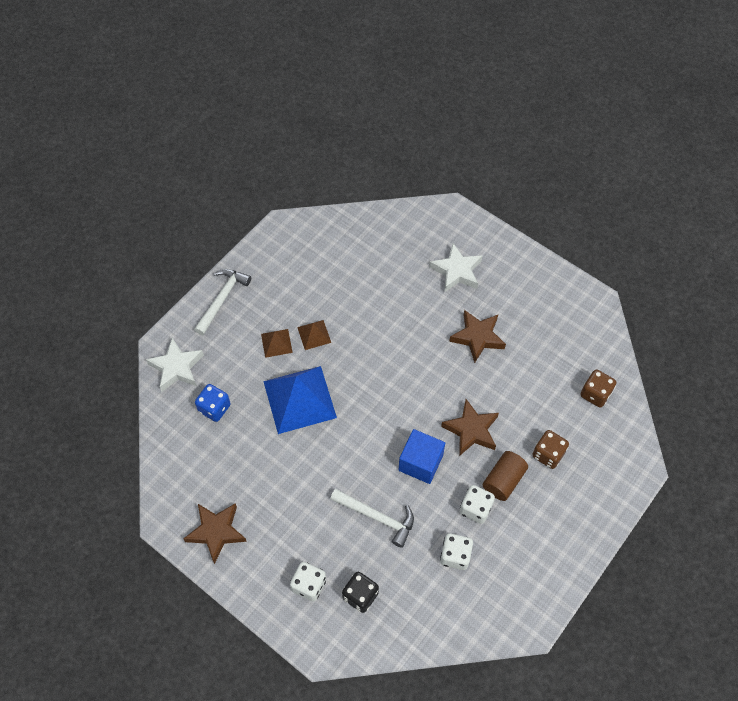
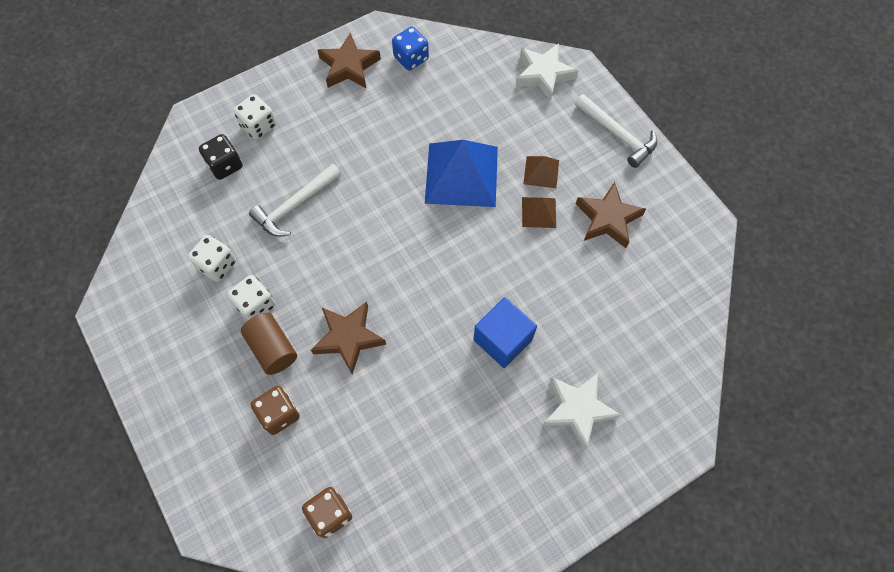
camera: 110 degrees right, 5 degrees up
(214, 408) = (482, 96): blue dice -> blue dice (411, 58)
(420, 463) = (334, 269): blue cube -> blue cube (502, 340)
(477, 337) = (469, 396): brown star -> brown star (608, 219)

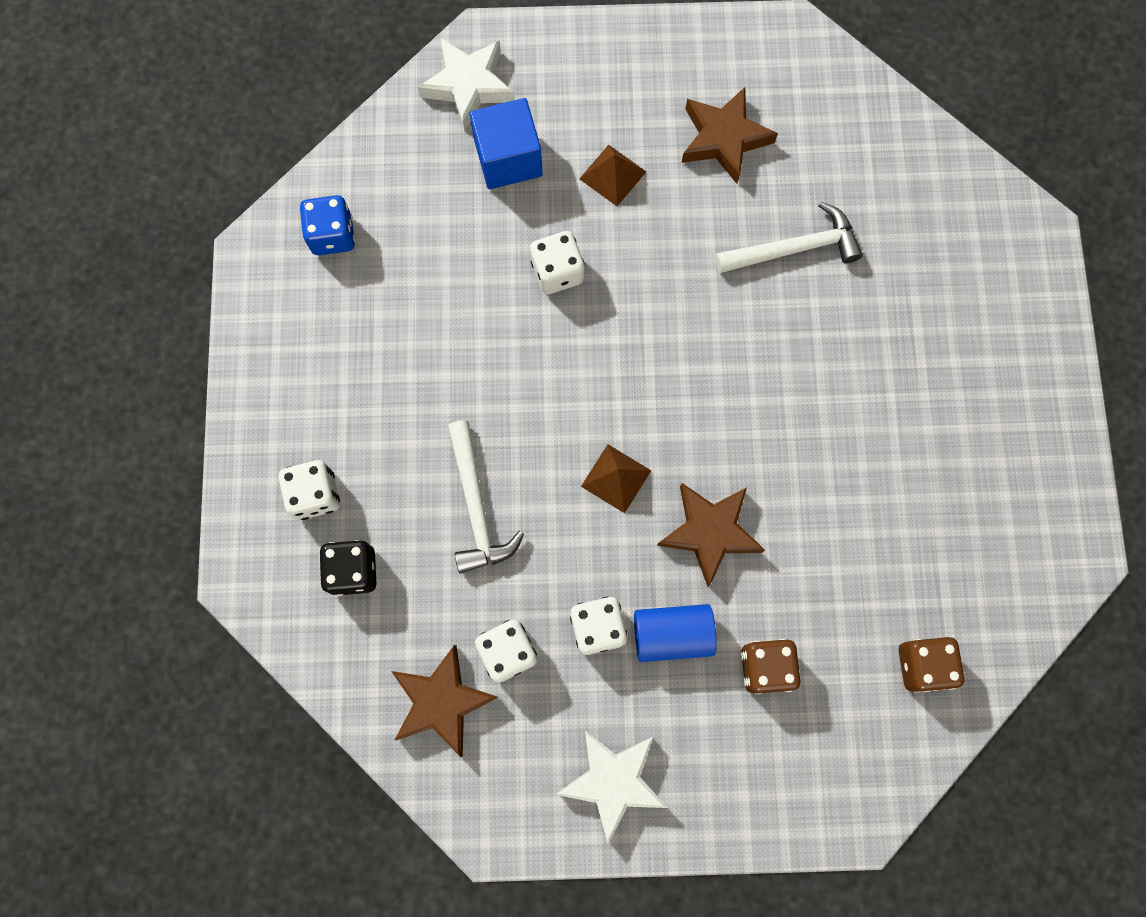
camera: 60 degrees left, 10 degrees up
(272, 348) = (672, 634): brown cylinder -> blue cylinder
(349, 66) = (292, 324): brown star -> brown star (442, 701)
(461, 174) = (557, 272): blue pyramid -> white dice
(502, 340) = (813, 351): blue cube -> blue cube (508, 158)
(538, 212) = (667, 211): brown pyramid -> brown pyramid (616, 478)
(577, 409) = (943, 318): white star -> white star (613, 780)
(617, 135) = (615, 55): white hammer -> white hammer (794, 248)

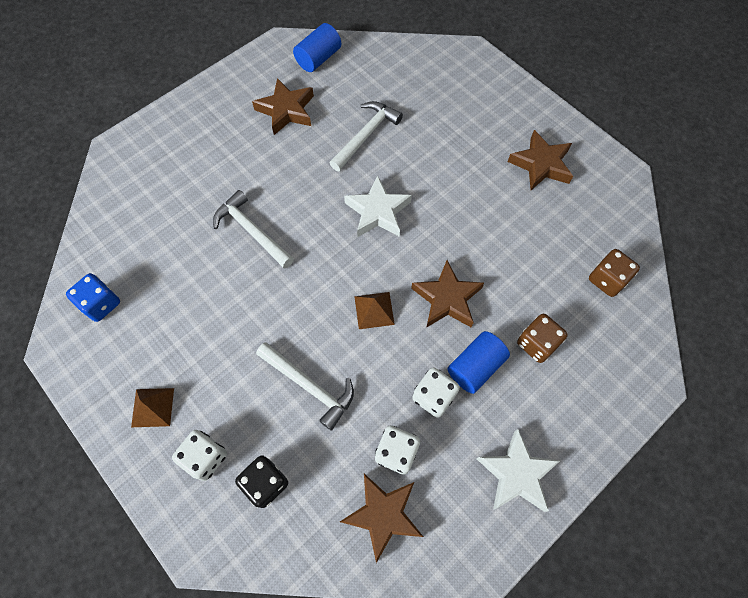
camera: 40 degrees left, 10 degrees down
(468, 86) = (124, 174): white star -> white star (377, 212)
(508, 158) = (176, 194): blue cube -> none
(557, 272) = (252, 231): white dice -> white hammer
(612, 175) = (242, 164): brown pyramid -> brown pyramid (152, 407)
(825, 91) = (318, 58): none -> blue cylinder
(982, 458) = (541, 164): none -> brown star

